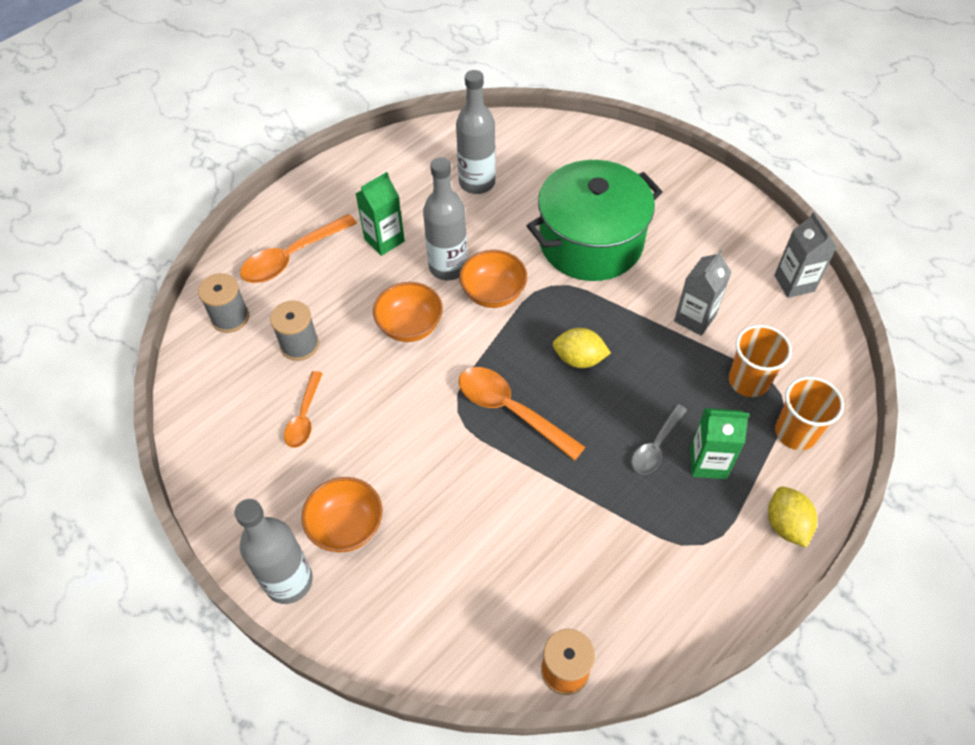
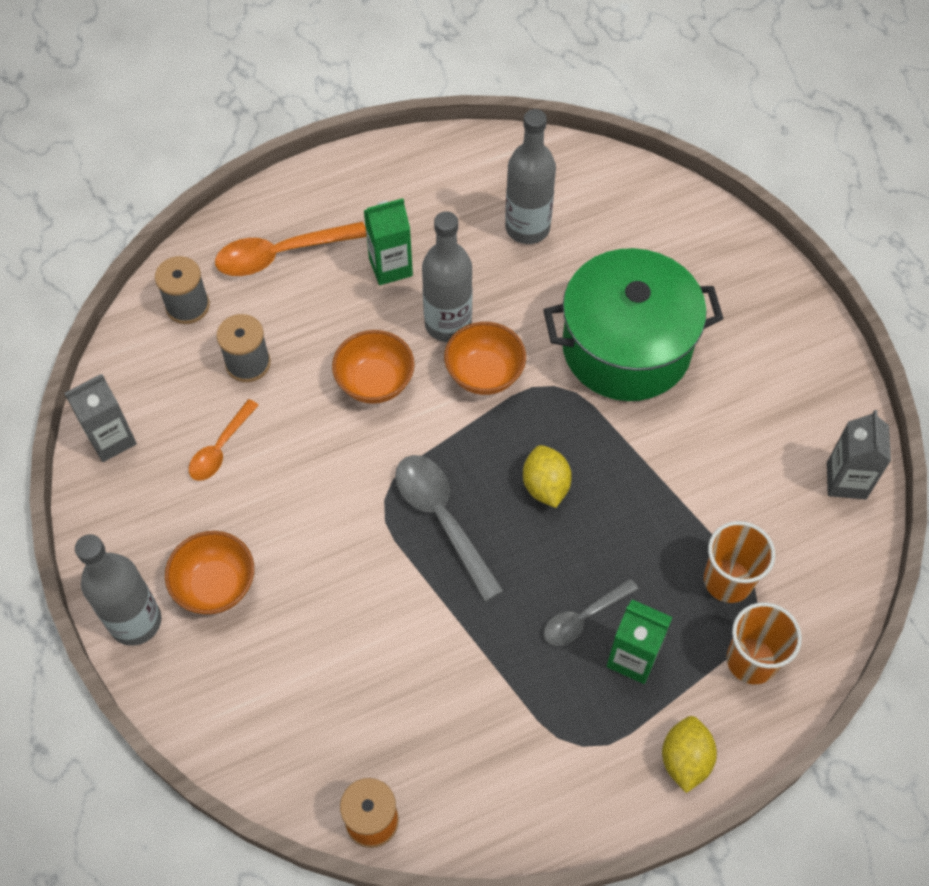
camera: 20 degrees right, 5 degrees up
(510, 410) = (442, 519): orange spoon -> grey spoon
(579, 359) = (545, 486): yellow lemon -> yellow lemon turned 45 degrees clockwise
(695, 318) = (703, 483): grey carton -> grey carton (111, 439)

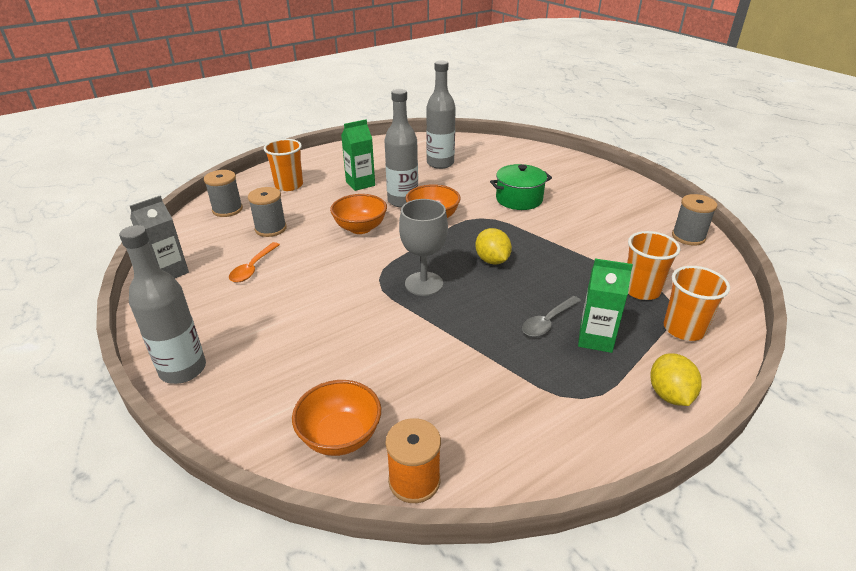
camera: 10 degrees left, 25 degrees down
(215, 585) = (252, 339): orange bowl -> orange bowl (340, 436)
(281, 255) = (289, 185): orange spoon -> orange cup
(442, 519) = (424, 284): grey spoon -> grey goblet
(626, 347) = (519, 199): green pot -> green pot, size x0.56
(846, 480) = (688, 237): grey carton -> grey spool

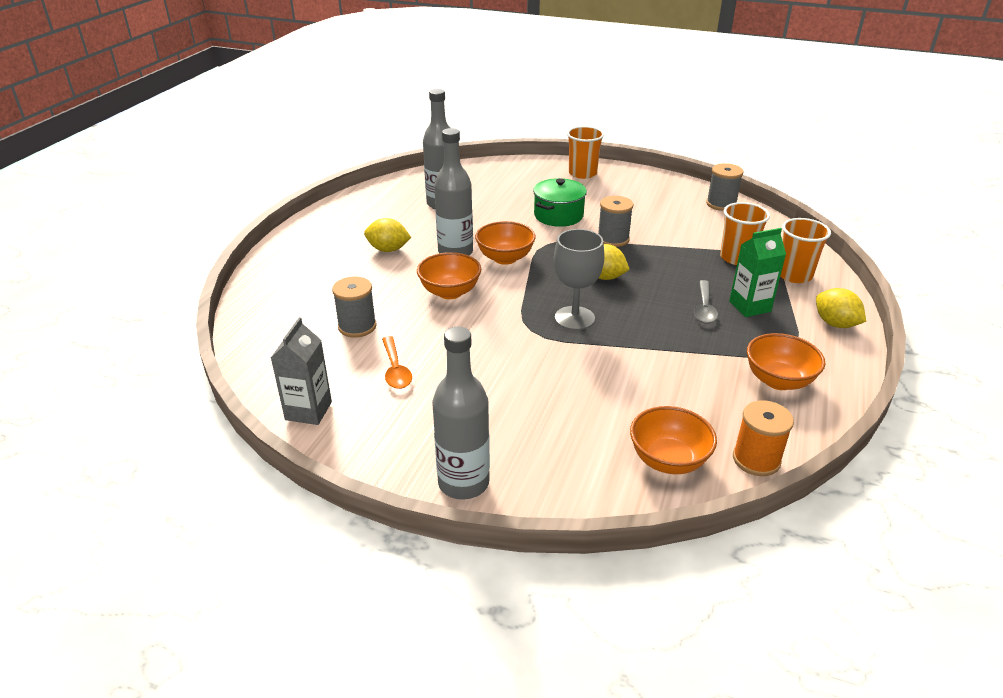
camera: 35 degrees left, 0 degrees up
(227, 210) = (276, 326): grey spool -> grey spool (613, 239)
(289, 185) = (311, 277): orange cup -> orange cup (582, 173)
(360, 183) = (388, 249): green carton -> yellow lemon
(533, 420) = (778, 380): none -> orange bowl

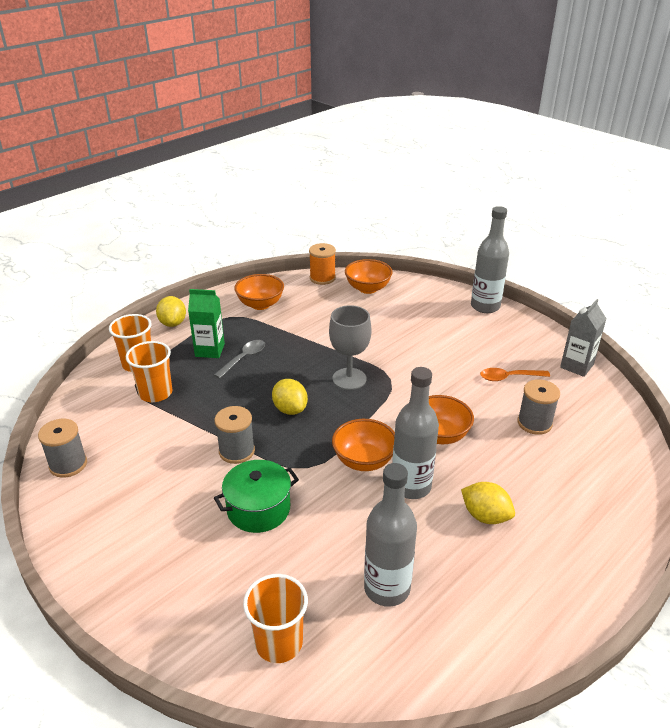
camera: 155 degrees left, 0 degrees up
(395, 369) = (509, 377): orange spoon -> orange spoon turned 105 degrees counterclockwise
(582, 173) = (147, 593): orange cup -> orange cup (279, 642)

